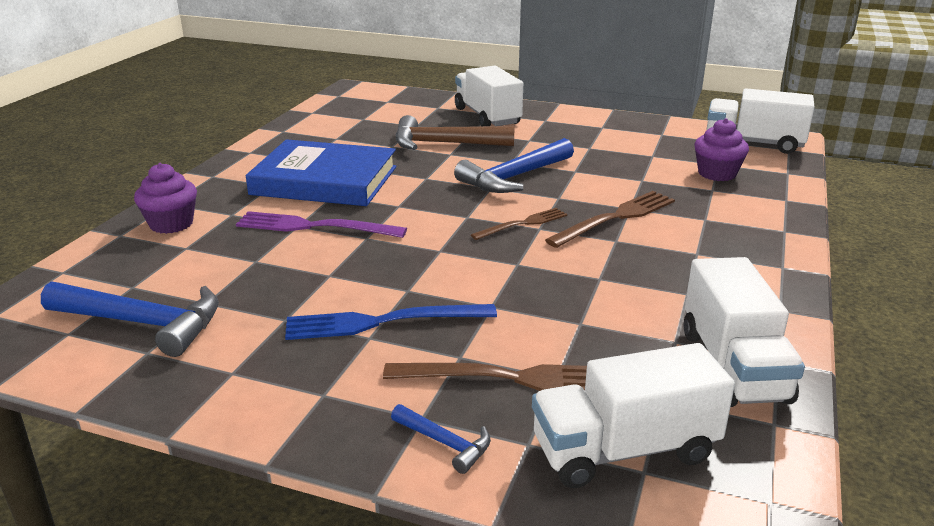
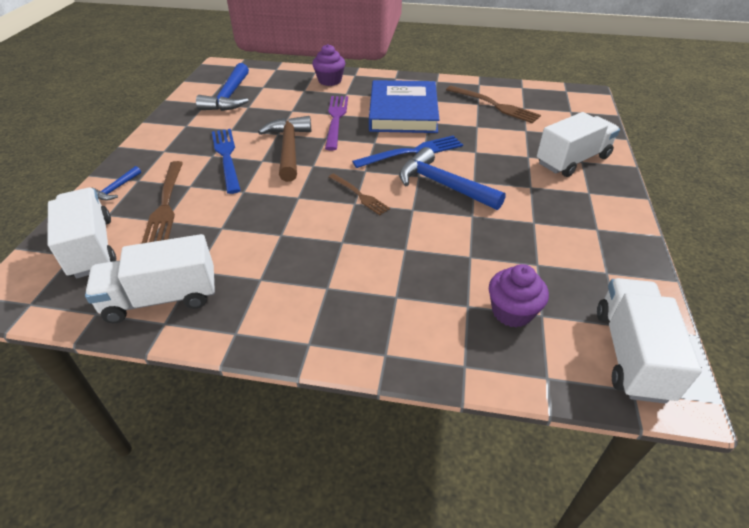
camera: 80 degrees right, 15 degrees up
(435, 185) = (413, 152): none -> blue fork
(444, 144) = (494, 147): brown hammer -> brown hammer (289, 148)
(616, 218) = (382, 241): brown fork -> brown fork (494, 105)

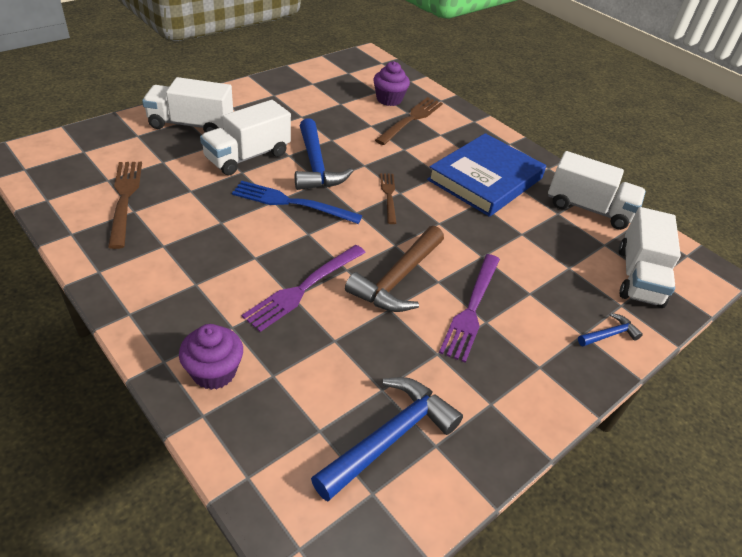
camera: 145 degrees left, 0 degrees up
(165, 204) = (562, 284): brown fork -> brown fork (411, 119)
(226, 157) = (471, 309): blue fork -> purple fork
(403, 111) = (220, 251): blue book -> blue book (485, 179)
(631, 354) = (362, 66): white truck -> white truck (247, 156)

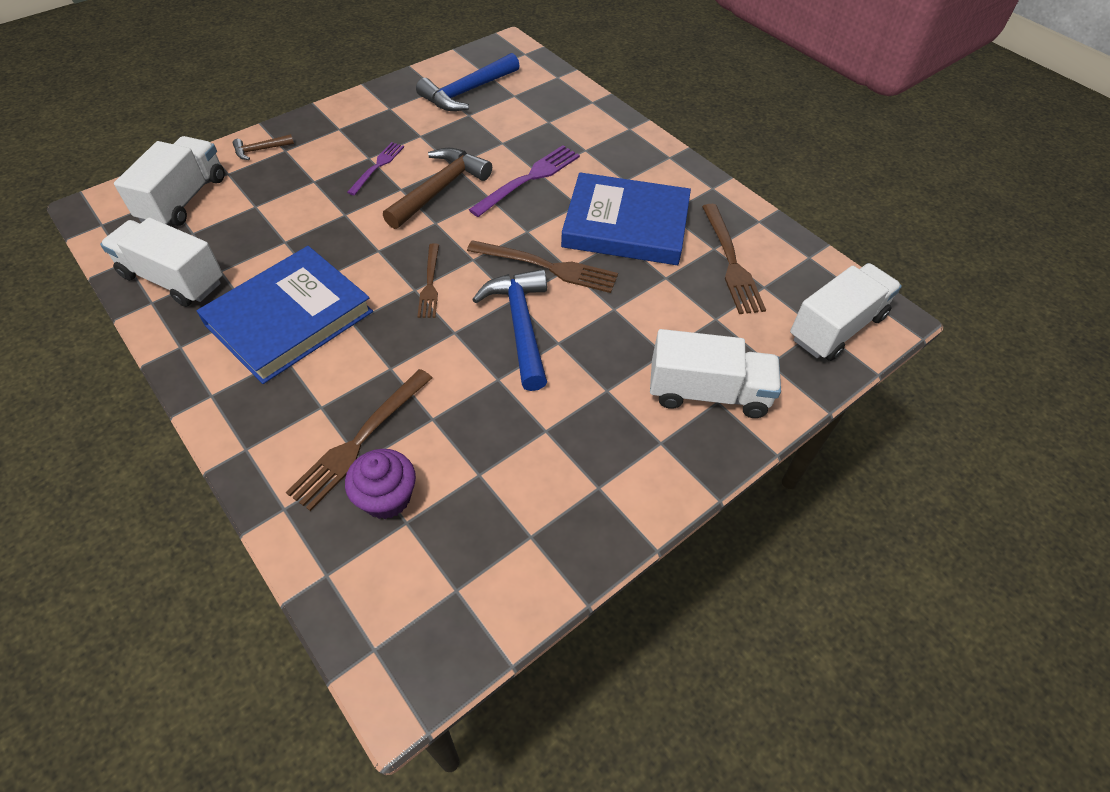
camera: 175 degrees left, 10 degrees up
(211, 235) = (626, 225): none -> blue book
(214, 372) = (591, 122): purple cupcake -> none
(247, 156) = (612, 335): white truck -> white truck (836, 327)
(291, 203) = (547, 267): blue fork -> brown fork
(471, 309) = (377, 166): purple fork -> purple fork, size x0.64
(609, 334) = (260, 150): blue hammer -> brown hammer

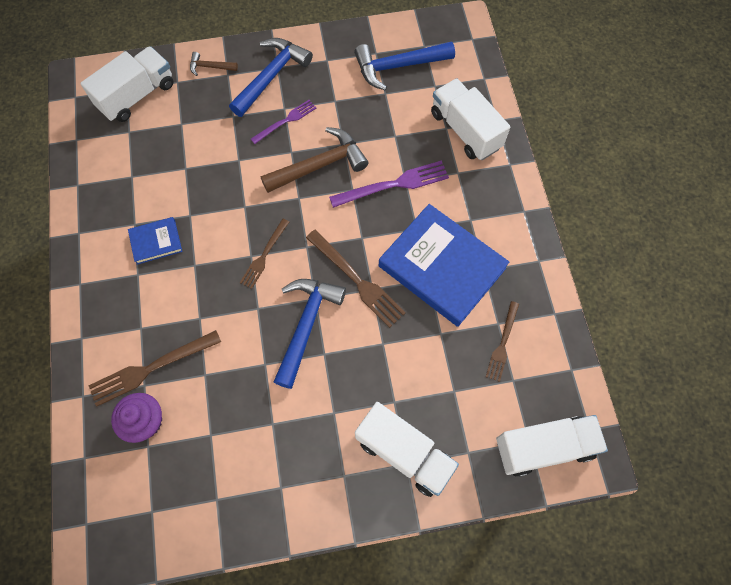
camera: 30 degrees right, 15 degrees up
(173, 279) = (99, 170): white truck -> white truck (465, 130)
(289, 318) = (156, 242): blue book -> blue book, size x0.46
(337, 137) = (271, 76): none -> blue hammer
(731, 262) = (502, 344): brown fork -> brown fork, size x0.64

